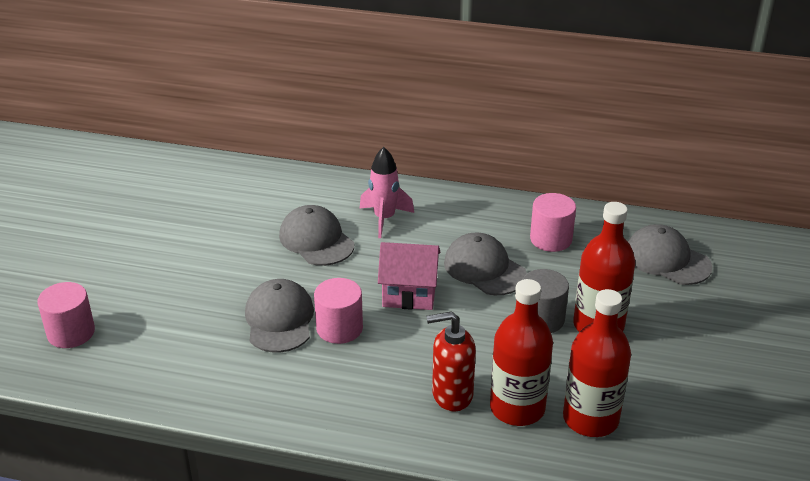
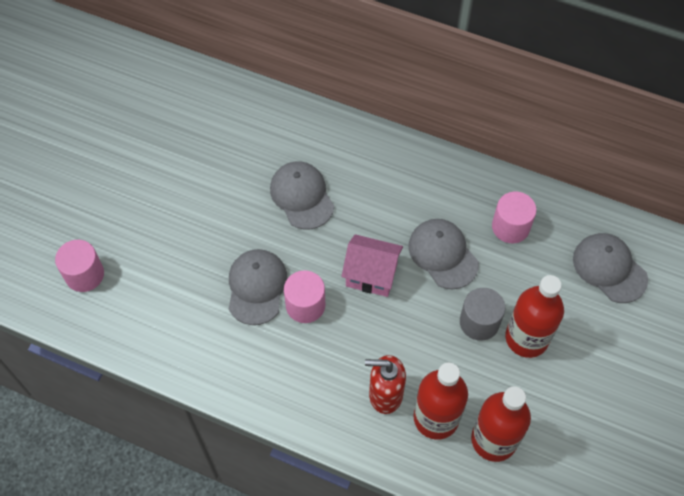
camera: 10 degrees right, 25 degrees up
(384, 219) = (366, 178): pink rocket -> none

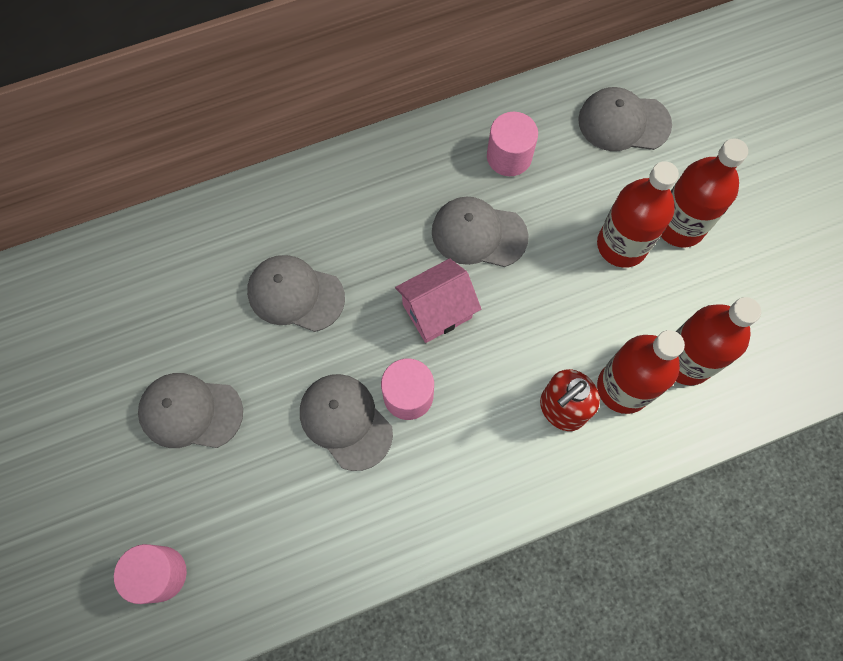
camera: 45 degrees left, 10 degrees up
(183, 208) = (190, 412): none -> grey cap
(479, 322) = (571, 267): grey cylinder -> none
(578, 360) = (679, 225): none -> red bottle

